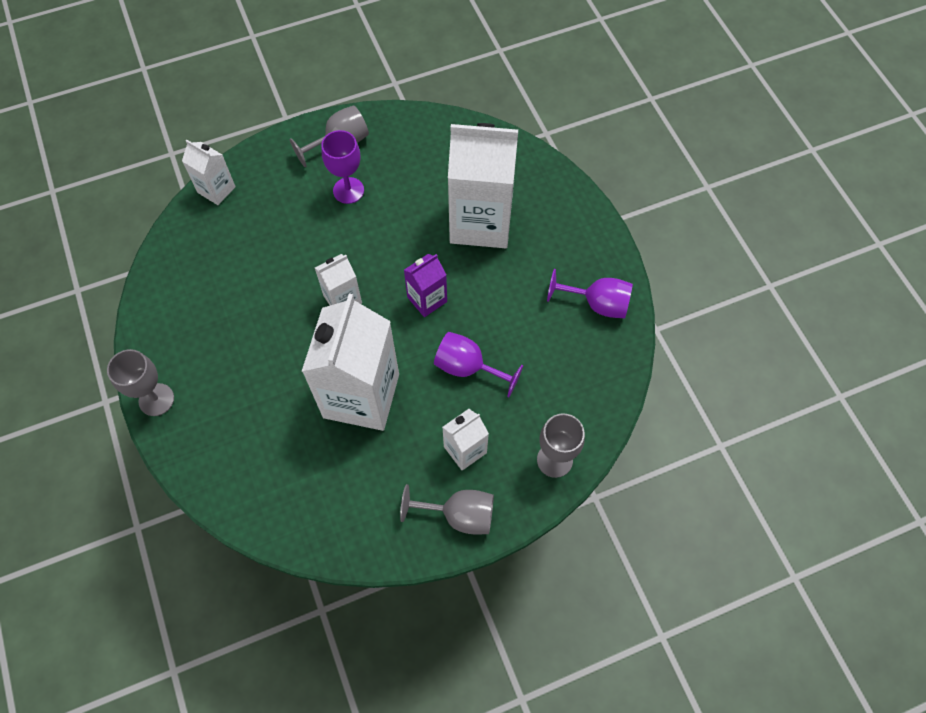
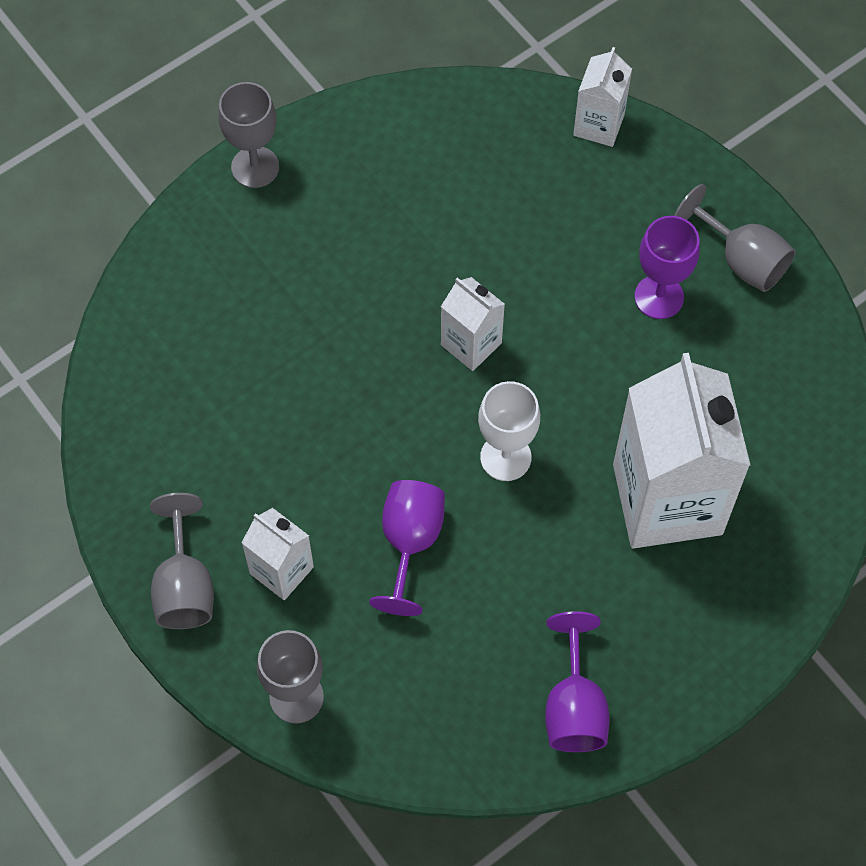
camera: 75 degrees right, 0 degrees up
(361, 396) = (327, 412): white carton -> none
(427, 299) = (505, 457): purple carton -> white goblet

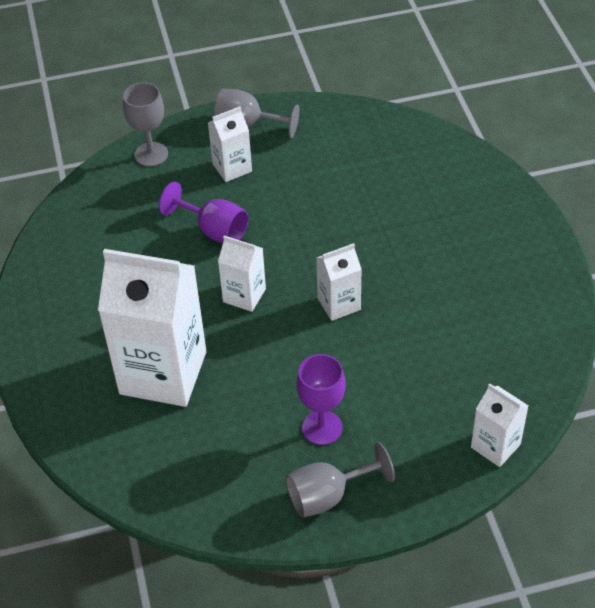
camera: 115 degrees right, 15 degrees down
(255, 167) = (537, 229): grey goblet -> none
(505, 457) = (244, 295): white goblet -> white carton
(574, 706) = (60, 275): purple goblet -> none

